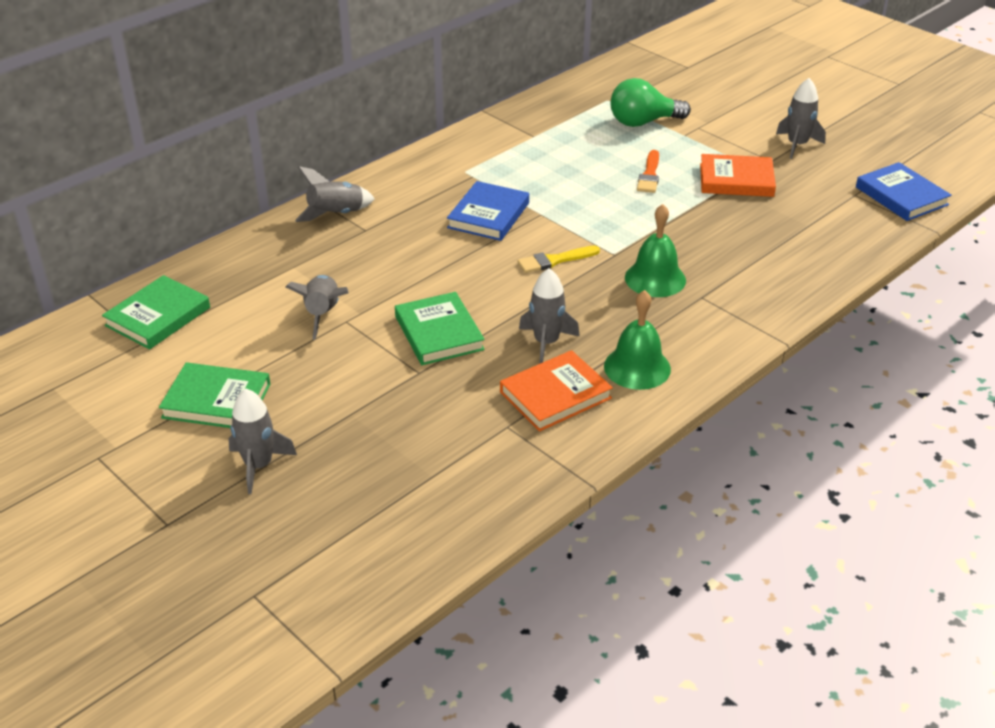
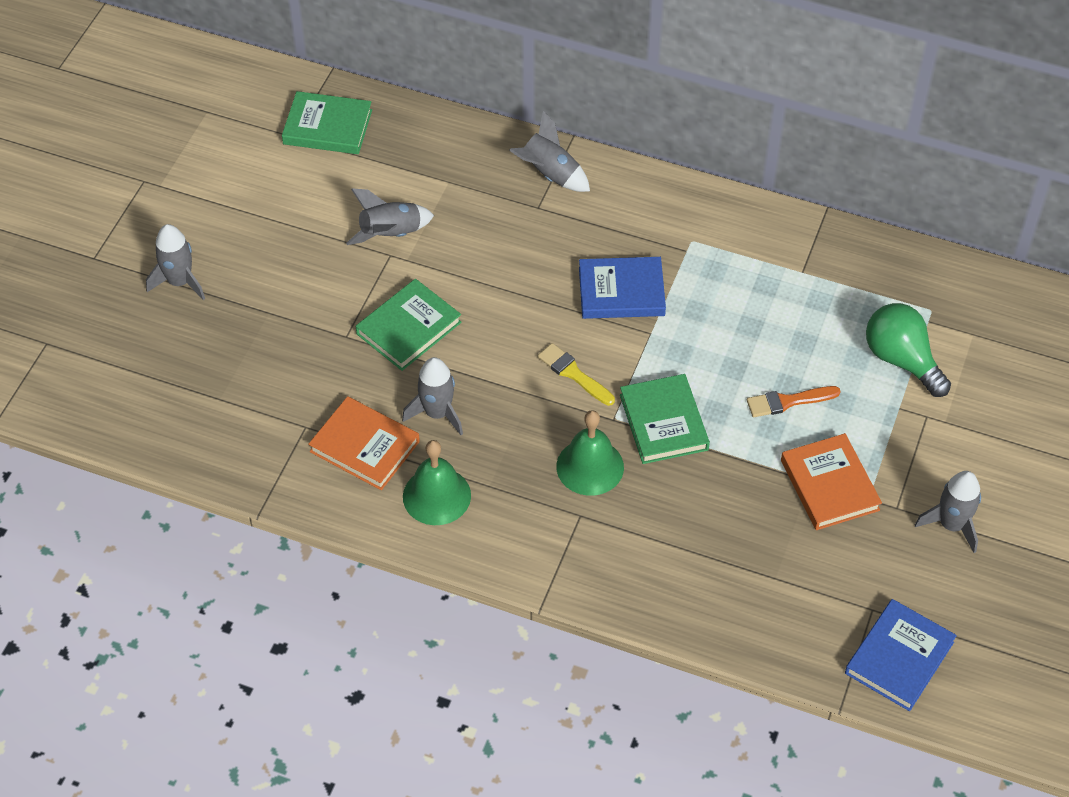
camera: 65 degrees right, 15 degrees up
(216, 401) = (241, 219): green book -> green book (664, 422)

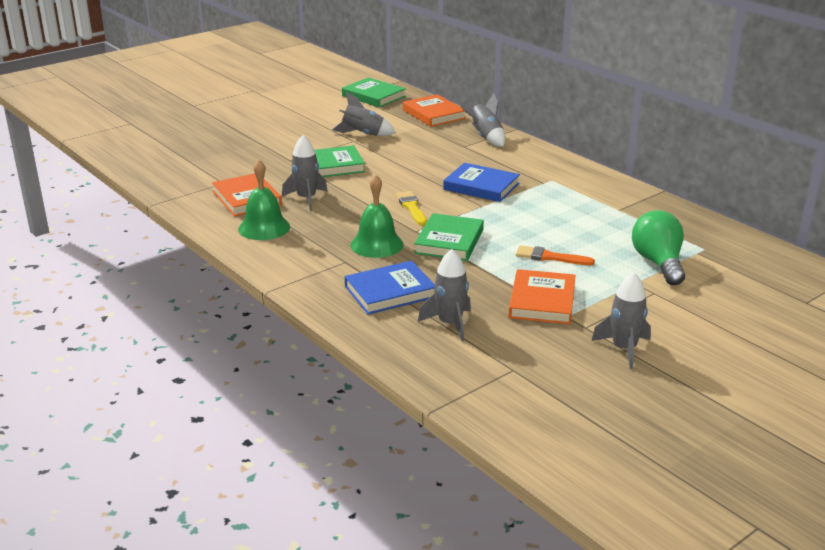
camera: 30 degrees right, 25 degrees down
(180, 282) = (226, 122): grey rocket -> grey rocket (450, 324)
(443, 142) = (433, 114): none -> orange book
(899, 657) = (509, 401): blue book -> blue book (390, 292)

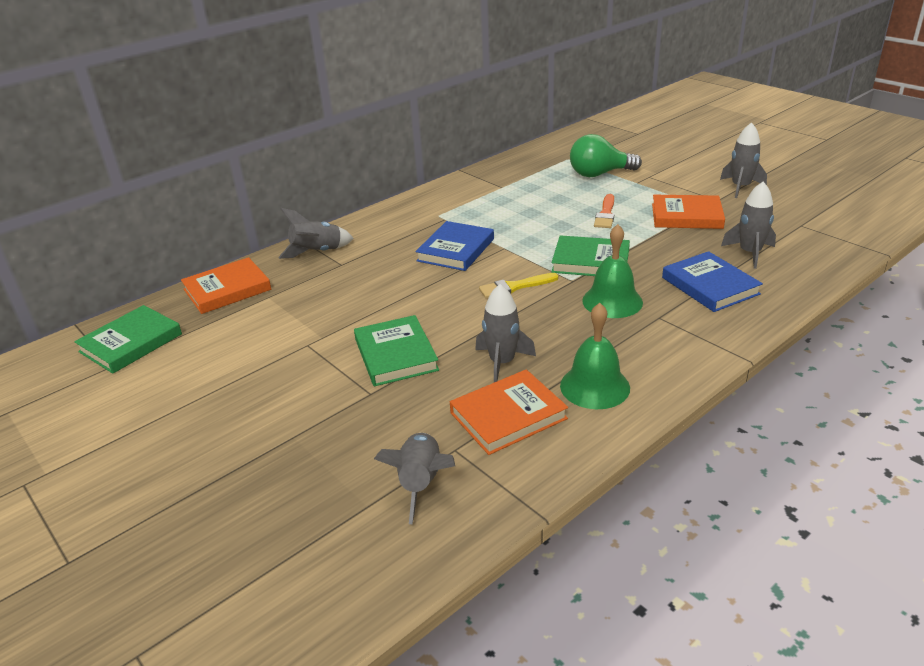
camera: 90 degrees left, 5 degrees up
(363, 135) = (286, 339): grey rocket -> grey rocket (421, 483)

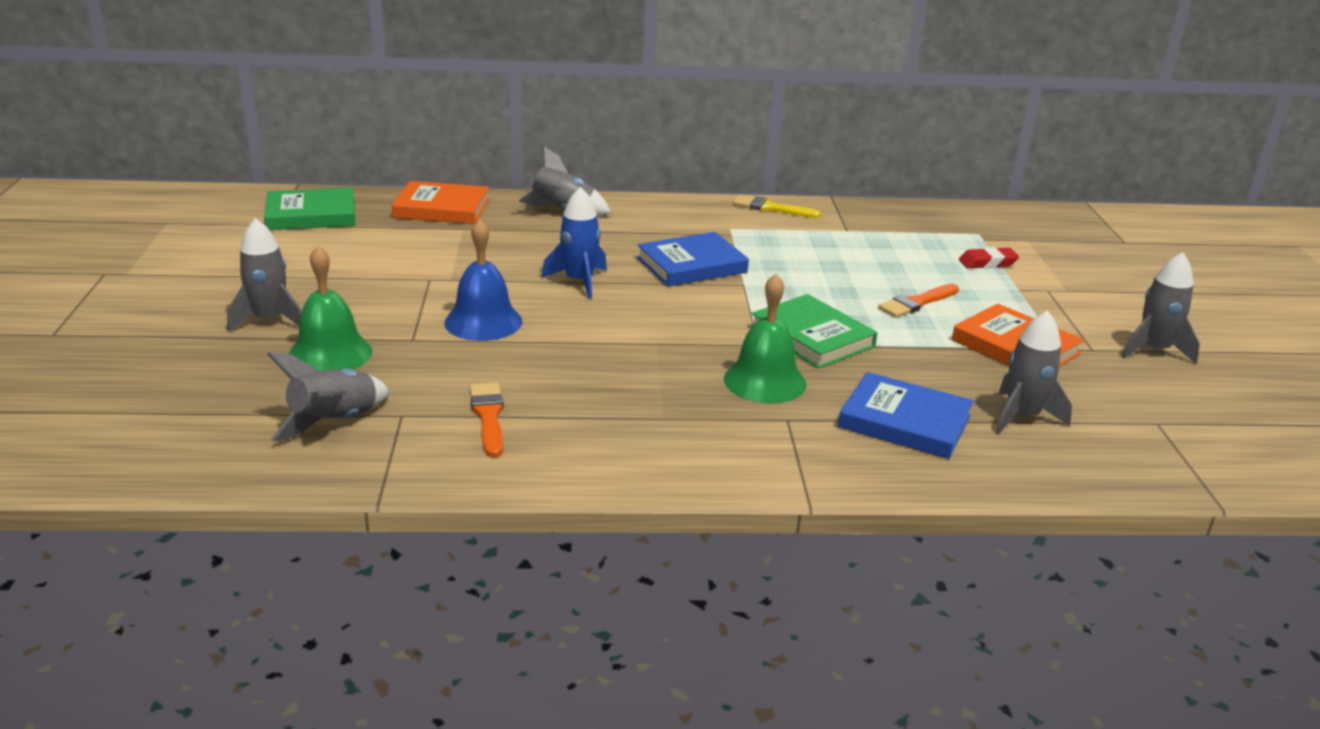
camera: 35 degrees right, 5 degrees down
(395, 355) = (483, 322): green book -> blue bell
(408, 295) = (579, 281): none -> blue rocket
(502, 363) = (560, 375): grey rocket -> grey rocket (269, 320)
(508, 415) = (488, 416): orange book -> orange brush
(515, 287) = (689, 322): yellow brush -> yellow brush (771, 208)
(594, 386) = (607, 438): green bell -> green bell (330, 354)
(599, 174) = (987, 263): green light bulb -> red eraser
(710, 286) = (904, 421): blue book -> blue book turned 75 degrees counterclockwise

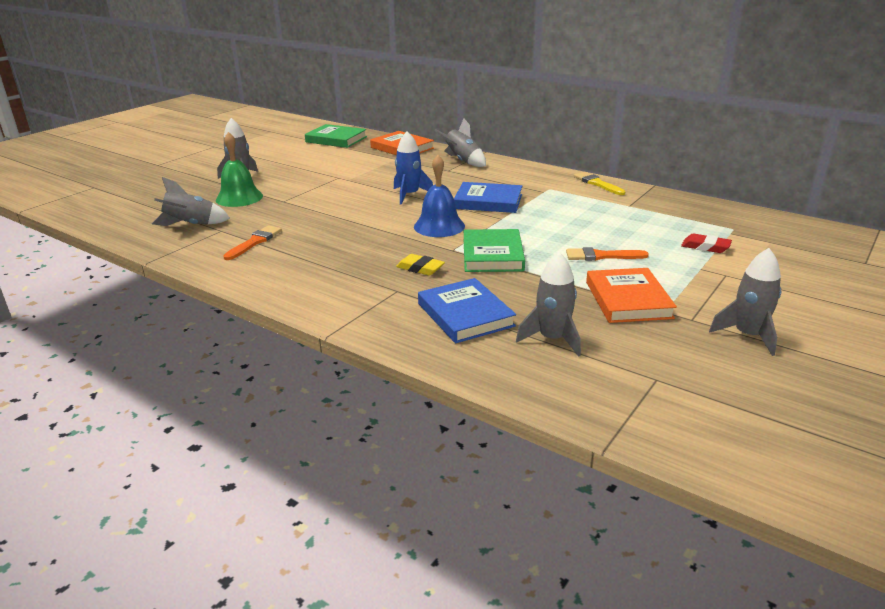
camera: 40 degrees right, 0 degrees up
(483, 322) = (328, 201): blue bell -> blue bell (439, 226)
(765, 381) = (420, 268): green bell -> yellow eraser

